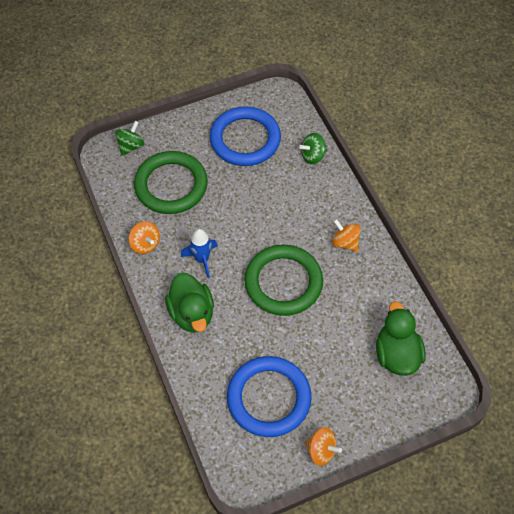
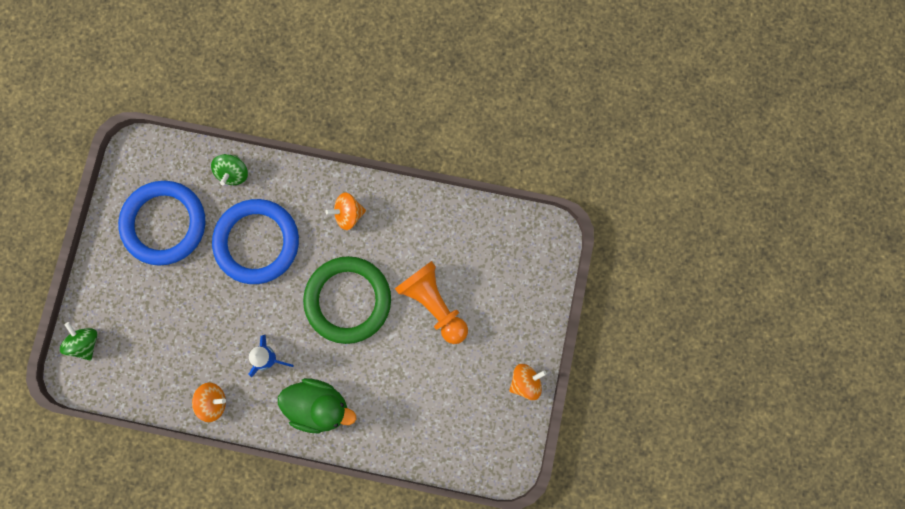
camera: 55 degrees left, 20 degrees up
(171, 185) = (164, 333): green ring -> none
(269, 398) = (449, 393): blue ring -> blue ring (257, 242)
(327, 342) = (433, 304): none -> orange pawn
(396, 354) = (486, 253): green duck -> none

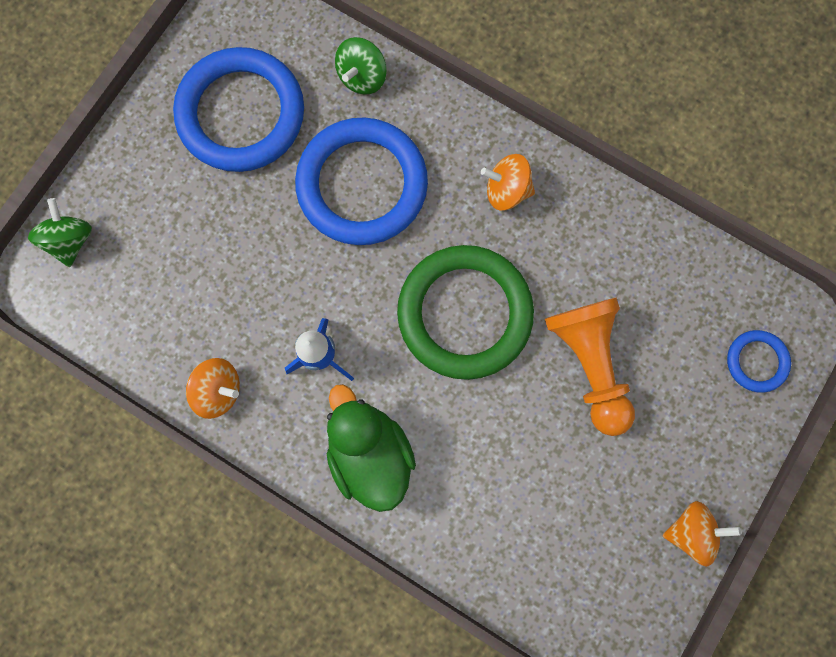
camera: 20 degrees right, 0 degrees up
(319, 406) = (370, 453): green duck -> green duck turned 150 degrees counterclockwise
(533, 266) = (756, 361): none -> blue ring

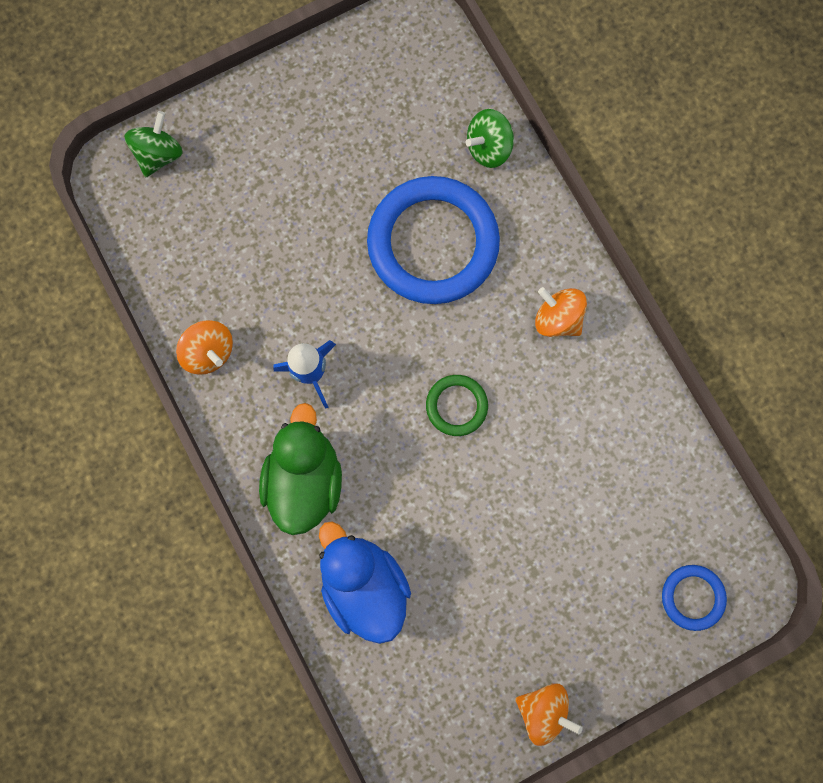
camera: 30 degrees right, 0 degrees up
(241, 114) = (364, 124): blue ring -> none
(464, 313) = (456, 406): green ring -> green ring, size x0.46
(475, 514) = (364, 584): none -> blue duck
(589, 363) = (540, 512): orange pawn -> none

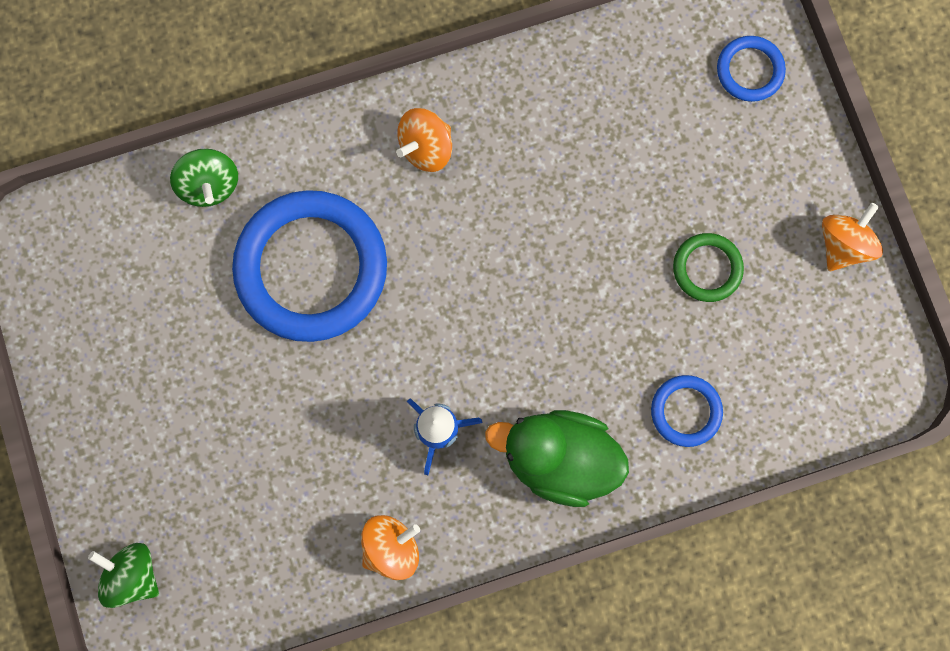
camera: 80 degrees left, 0 degrees up
(364, 584) = (685, 411): blue duck -> blue ring
(456, 406) = (505, 275): green ring -> green ring (707, 268)

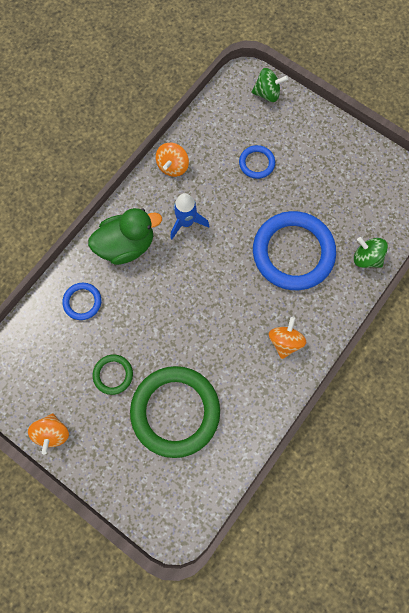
camera: 145 degrees right, 5 degrees down
(650, 158) = (175, 411): none -> green ring
(749, 70) = (155, 495): blue ring -> blue ring (256, 163)

